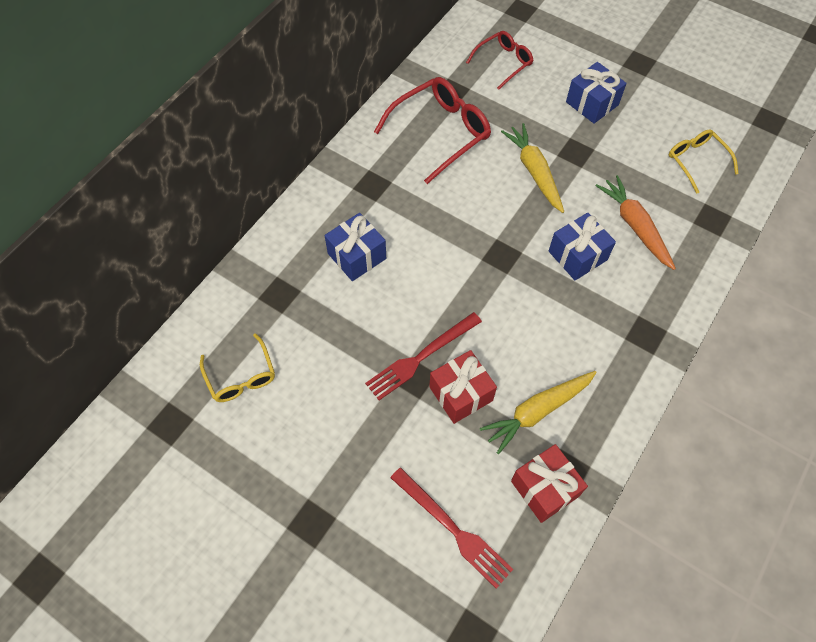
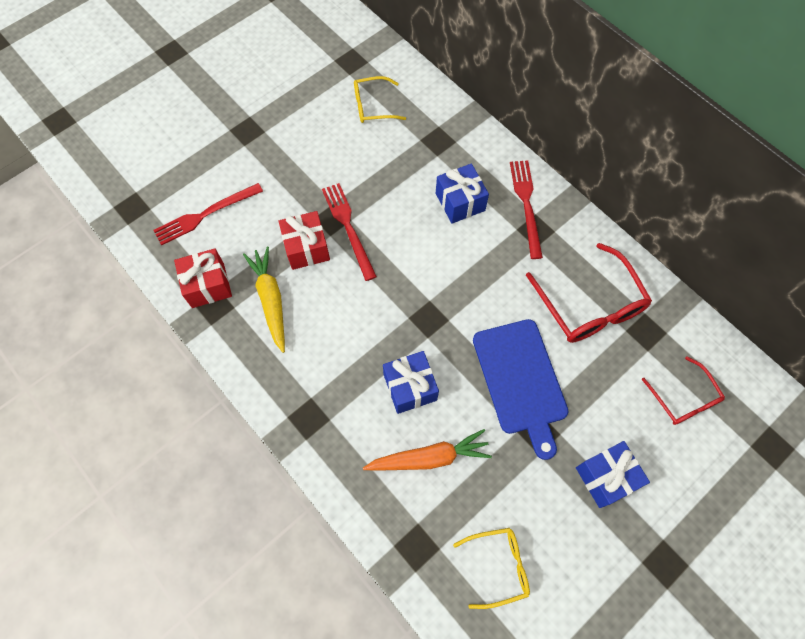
camera: 105 degrees right, 5 degrees up
(344, 197) = (526, 204): none -> red fork
(534, 172) = (520, 380): yellow carrot -> blue cutting board

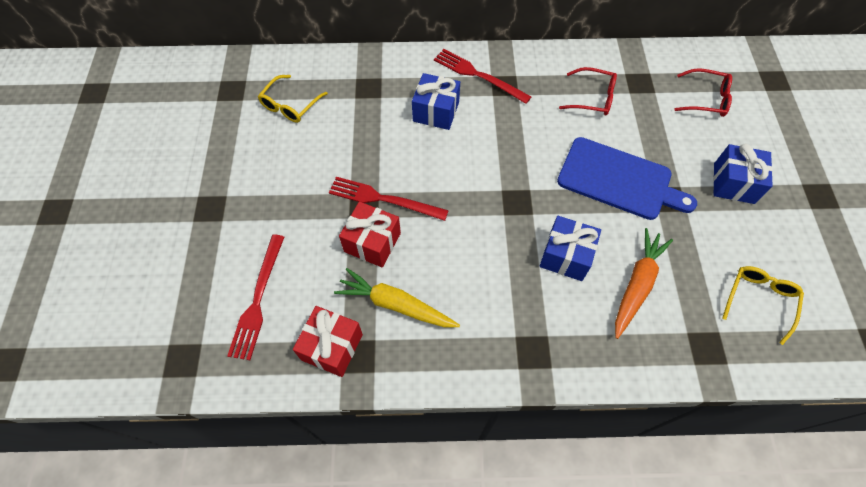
camera: 50 degrees left, 5 degrees down
(589, 304) = (592, 98): red glasses -> red glasses, size x0.60

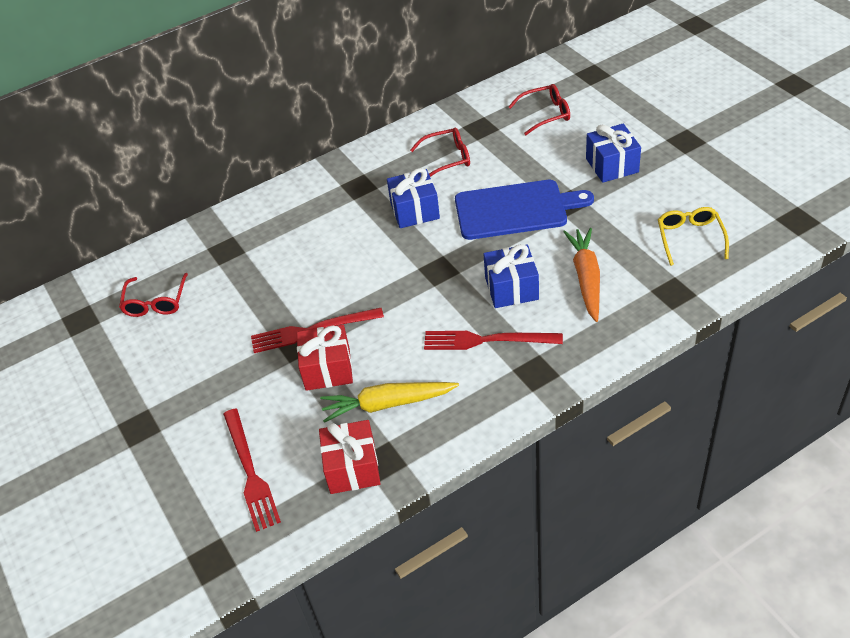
camera: 25 degrees left, 15 degrees down
(290, 105) = (156, 302): yellow glasses -> red glasses
(436, 111) = (309, 237): blue gift -> blue gift (414, 211)
(478, 75) = (328, 190): red fork -> red fork (487, 340)

